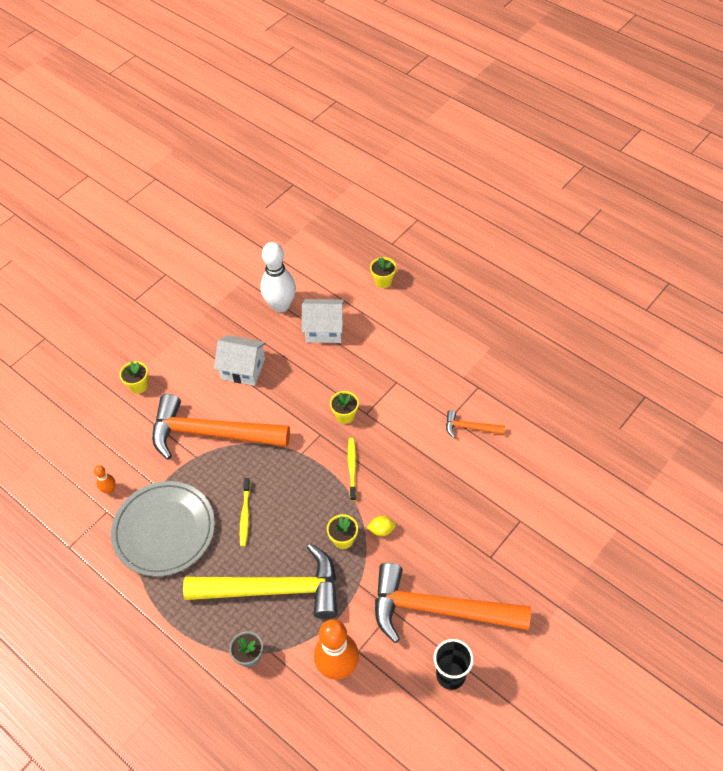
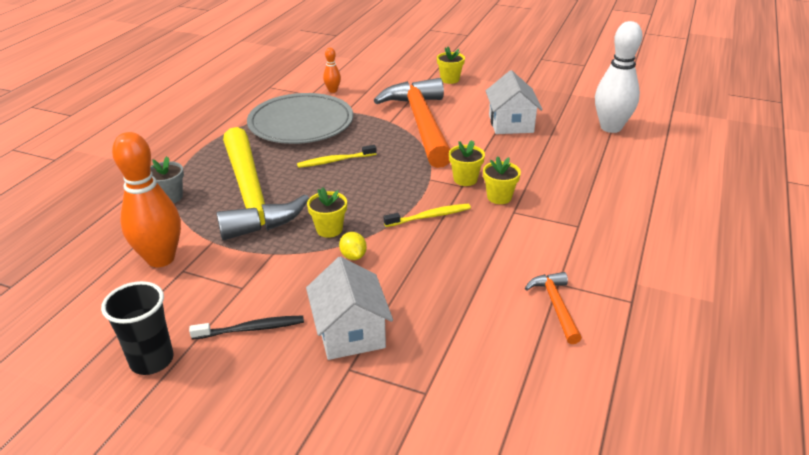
camera: 70 degrees right, 20 degrees down
(324, 329) = (606, 160): white house -> white house (350, 332)
(383, 281) = (721, 186): yellow flower pot -> yellow flower pot (465, 179)
(438, 609) = (251, 329): orange hammer -> black toothbrush

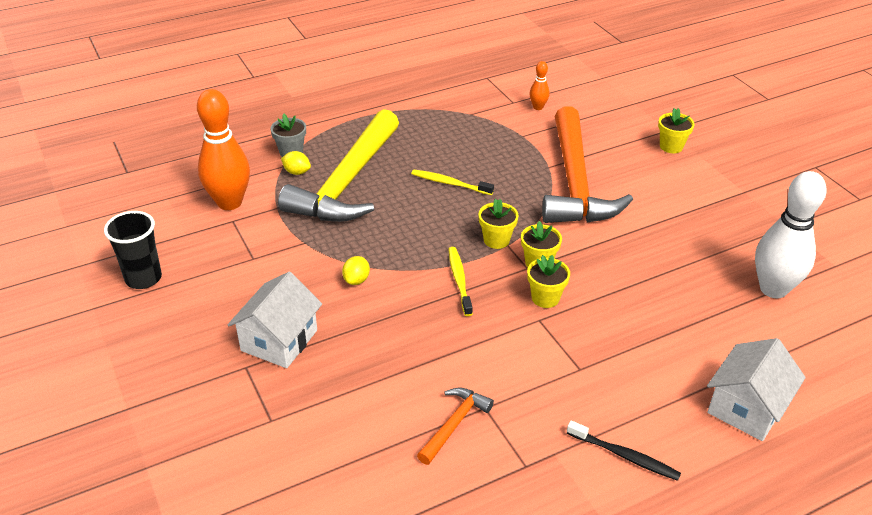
camera: 40 degrees right, 5 degrees up
(196, 208) = (297, 172): none -> yellow lemon
(251, 329) = (222, 294): black toothbrush -> black toothbrush (624, 455)
(301, 123) = (467, 130): grey plate -> none
(329, 229) = (367, 246): yellow flower pot -> yellow flower pot (496, 240)
(421, 123) = (575, 183): orange hammer -> orange hammer turned 150 degrees clockwise
(429, 216) = (459, 281): yellow toothbrush -> yellow toothbrush turned 120 degrees counterclockwise
(511, 123) = (666, 228): white house -> white house (746, 407)

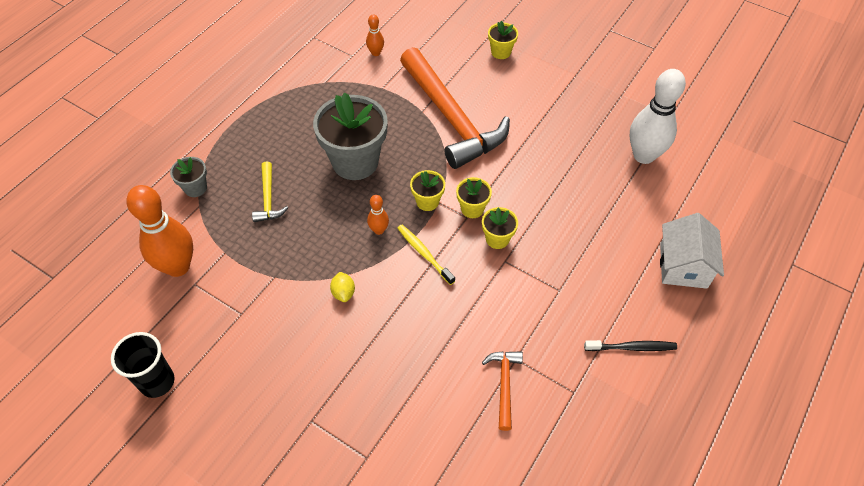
camera: 30 degrees left, 15 degrees up
(279, 340) = (321, 381): white house -> none
(297, 172) = (216, 207): yellow lemon -> none
(347, 183) = (268, 199): yellow hammer -> yellow hammer, size x0.43
(430, 244) = (379, 230): none -> orange bowling pin
(450, 183) = (355, 162): yellow toothbrush -> grey flower pot

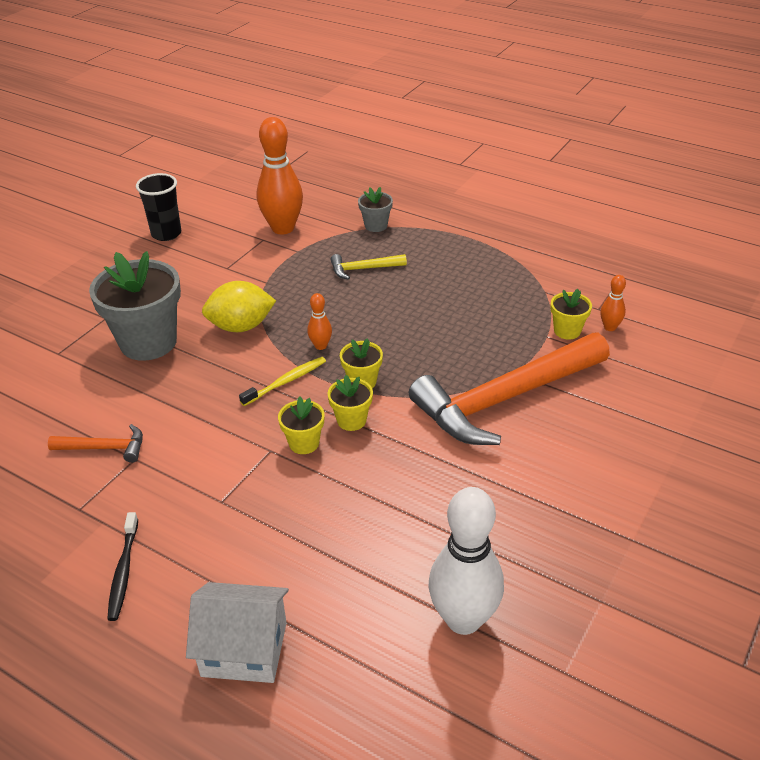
camera: 90 degrees right, 15 degrees down
(343, 293) = (241, 326): yellow lemon -> yellow lemon, size x1.98
(355, 162) = (419, 322): grey flower pot -> grey flower pot (148, 342)
(501, 52) = (654, 448): yellow flower pot -> yellow flower pot (567, 331)

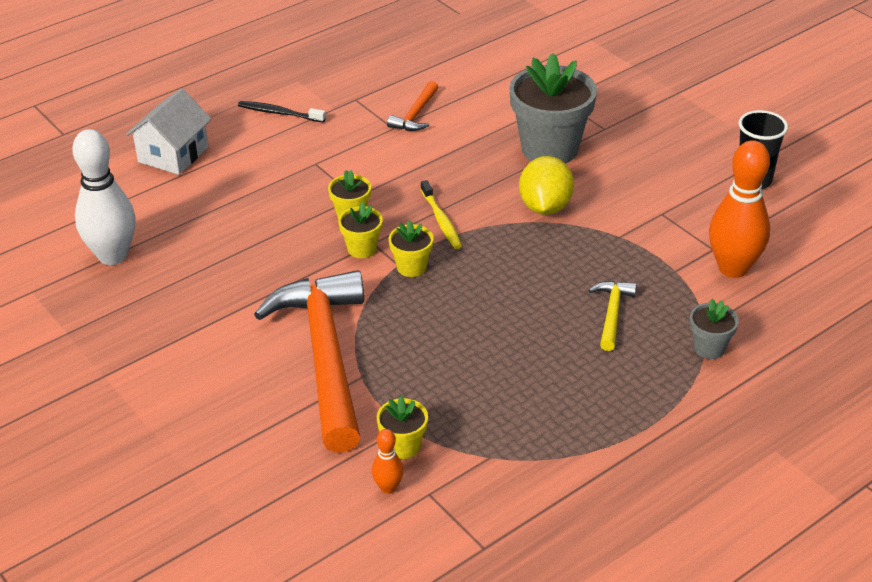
camera: 110 degrees right, 0 degrees up
(320, 346) = (483, 252): orange bowling pin -> none

